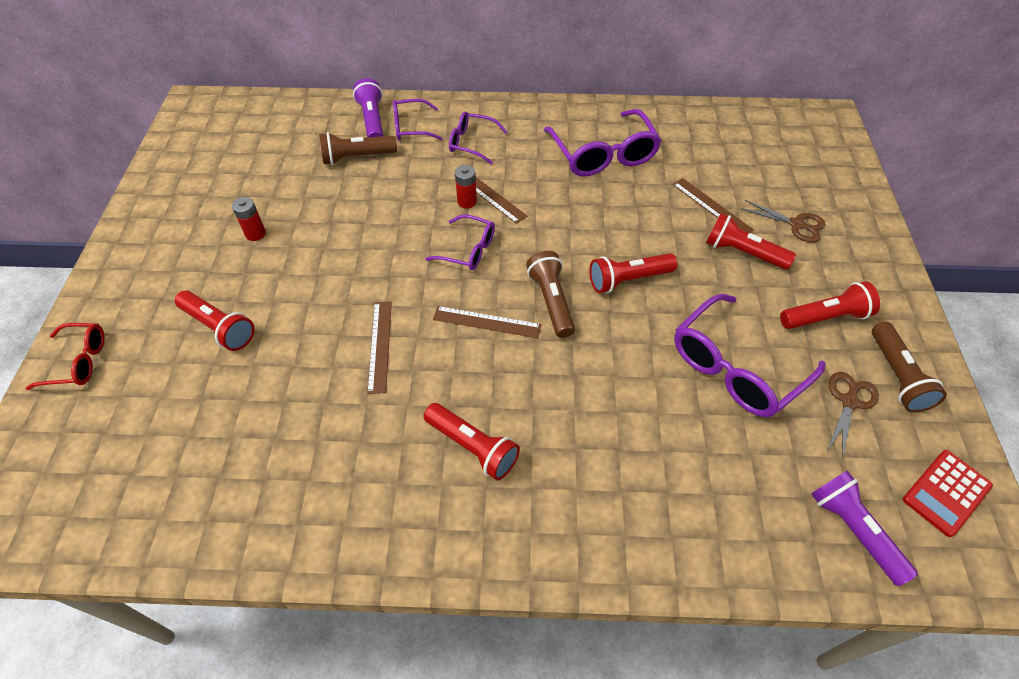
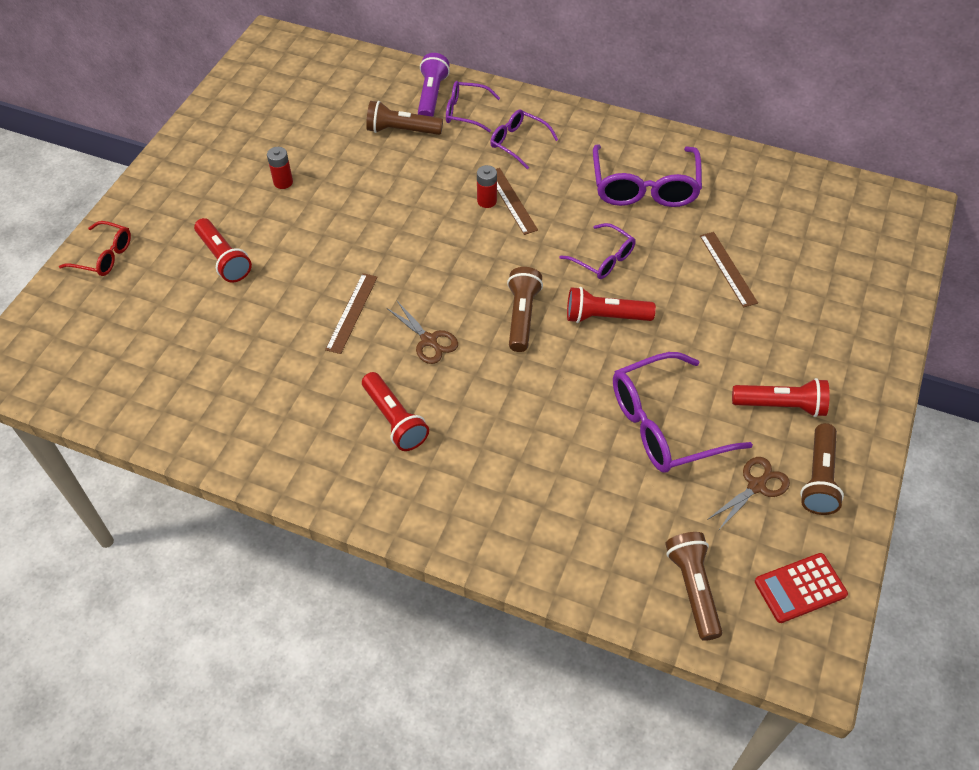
camera: 20 degrees right, 0 degrees up
(468, 250) = (467, 248): purple glasses -> purple glasses (602, 258)
(487, 322) = (454, 319): brown ruler -> none
(743, 252) = (733, 322): red flashlight -> none
(796, 224) = (806, 309): brown scissors -> brown scissors (429, 340)
(853, 530) = (693, 588): purple flashlight -> brown flashlight

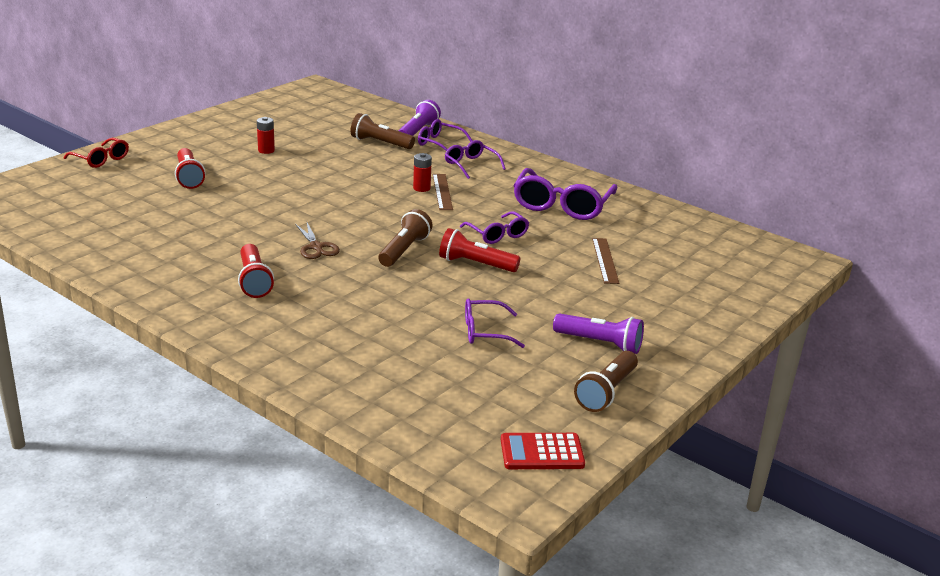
camera: 15 degrees right, 25 degrees down
(352, 312) = (266, 221): brown ruler -> none
(665, 424) = (485, 331): purple glasses -> purple glasses, size x0.57
(693, 588) = (440, 429): brown flashlight -> none
(756, 486) = (543, 383): brown scissors -> none
(781, 406) = (600, 343): red flashlight -> purple flashlight

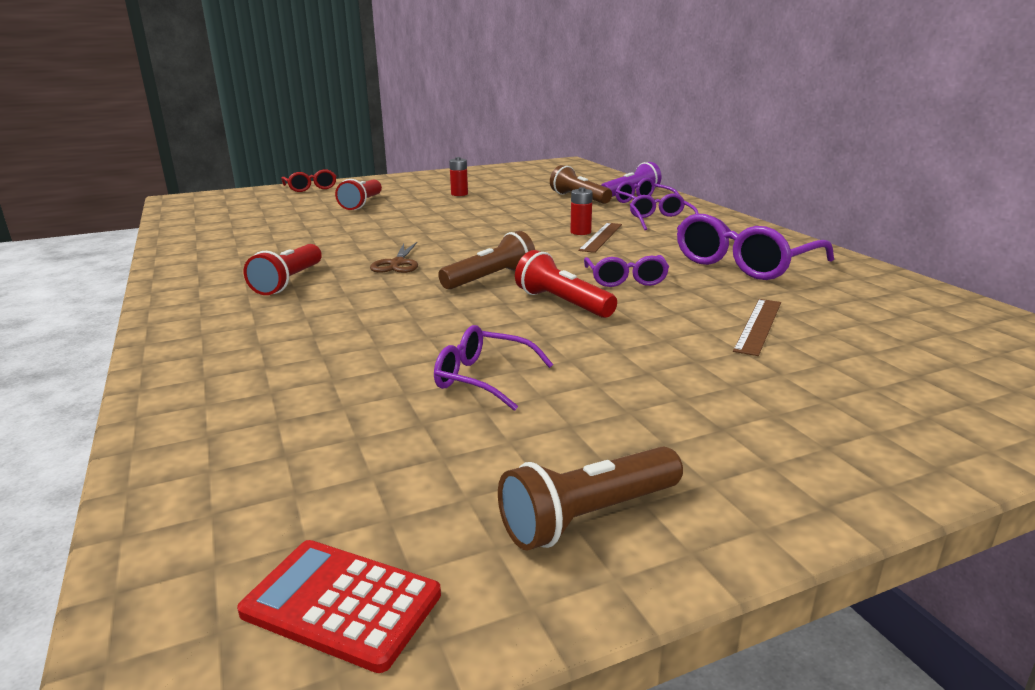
camera: 30 degrees right, 5 degrees down
(600, 343) = (651, 431): purple flashlight -> none

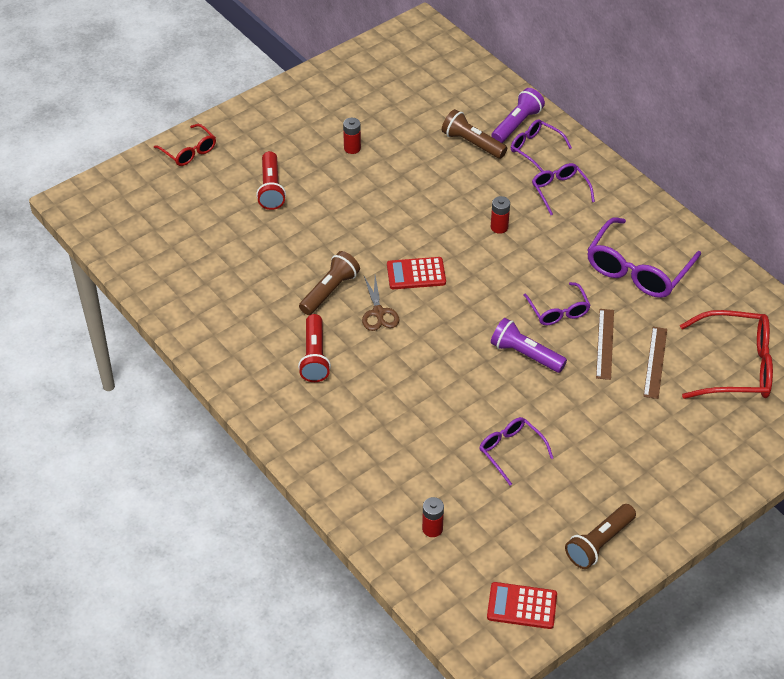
camera: 15 degrees left, 25 degrees up
(272, 446) = (432, 528): none -> red battery
(464, 247) = (416, 274): none -> red calculator
(484, 378) = (511, 451): purple glasses -> purple glasses turned 45 degrees clockwise
(490, 279) = (461, 326): brown flashlight -> brown flashlight (330, 291)
(562, 303) = (525, 354): red flashlight -> purple flashlight
(601, 237) = (519, 235): brown ruler -> brown ruler (605, 344)
(895, 340) = (735, 366): none -> red glasses

